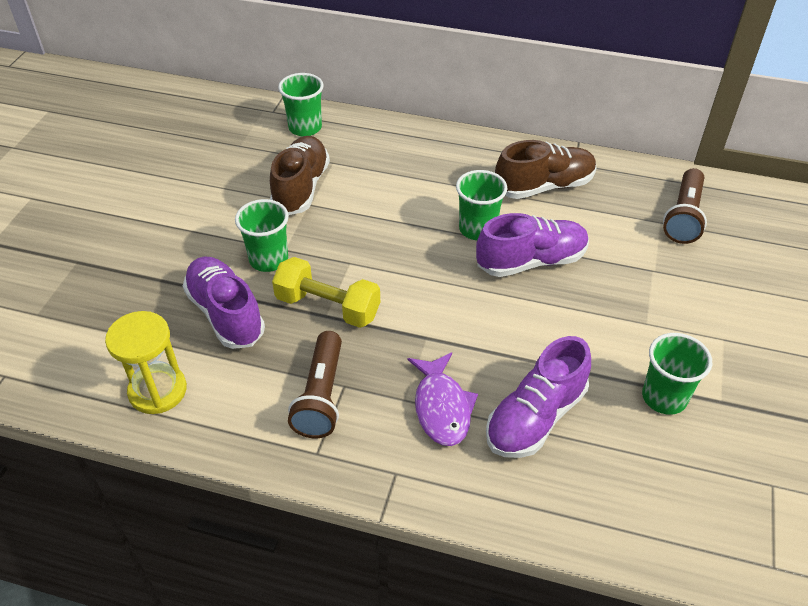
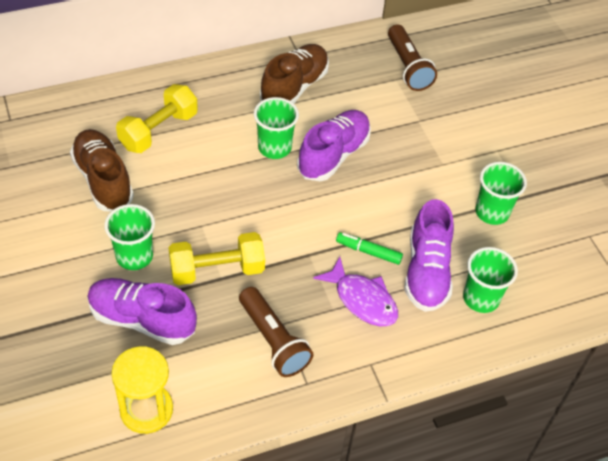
camera: 40 degrees left, 5 degrees up
(305, 128) = (55, 122): green cup -> green cup (481, 298)
(384, 170) = (158, 130): none -> yellow dumbbell
(489, 366) = (368, 251): none -> green marker

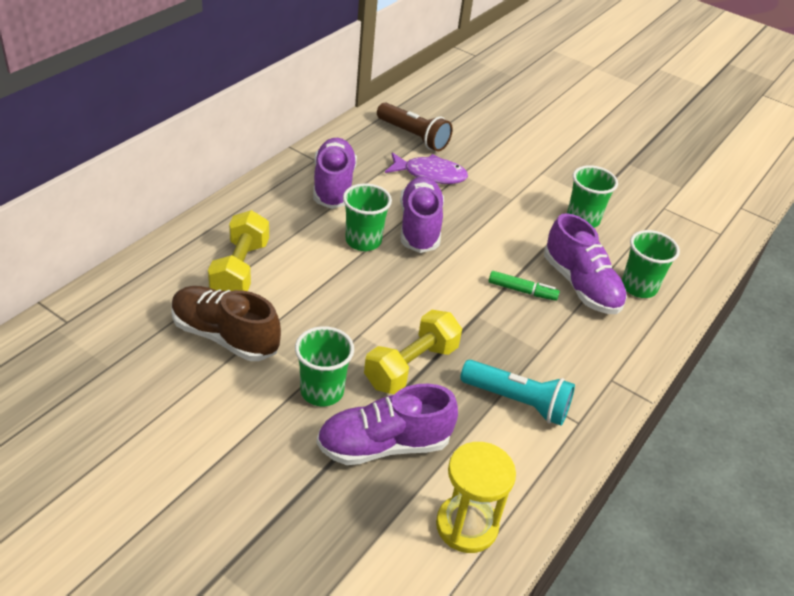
camera: 35 degrees left, 10 degrees down
(273, 340) = (517, 402): brown flashlight -> turquoise flashlight
(294, 87) = (333, 186): brown shoe -> purple shoe
(362, 300) = (555, 331): purple fish -> purple fish (430, 174)
(368, 251) = (522, 291): green marker -> green marker turned 150 degrees counterclockwise

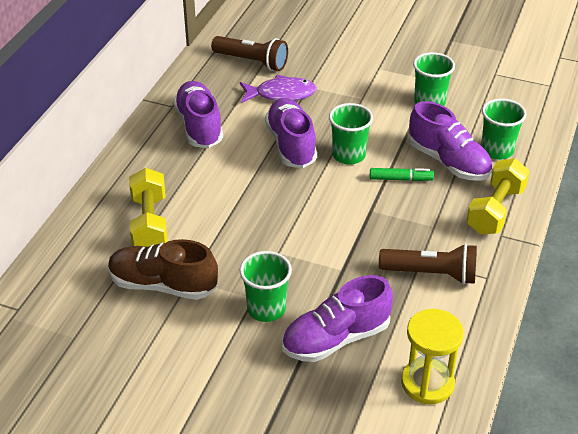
camera: 10 degrees left, 0 degrees up
(363, 241) = (247, 170): green cup -> green cup (348, 155)
(411, 366) = (332, 268): yellow dumbbell -> yellow dumbbell (495, 210)
(517, 402) = (431, 274): turquoise flashlight -> brown flashlight

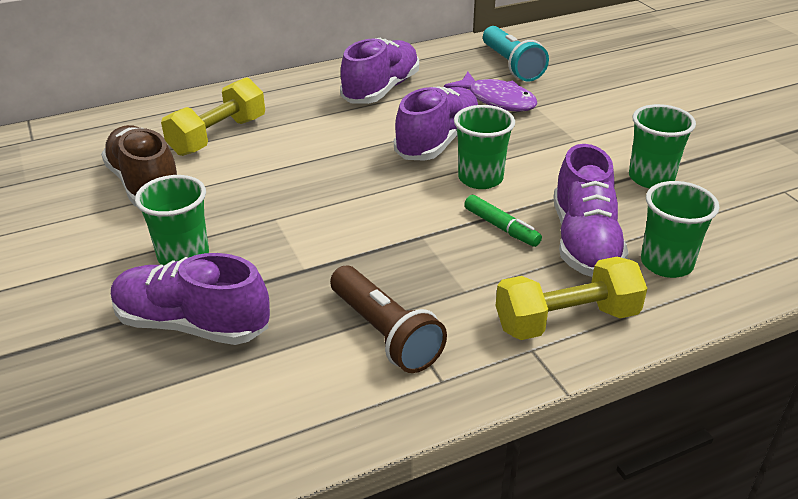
camera: 45 degrees right, 5 degrees down
(252, 62) = (511, 65): brown flashlight -> turquoise flashlight
(427, 383) = (196, 436): yellow hourglass -> none

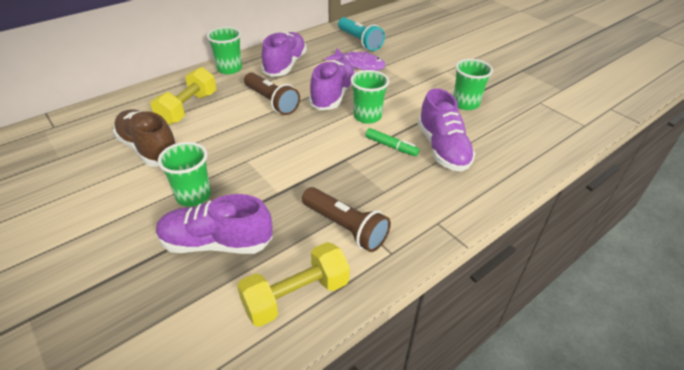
camera: 15 degrees left, 5 degrees up
(341, 140) = (271, 102): none -> brown flashlight
(566, 320) = (450, 200): yellow dumbbell -> yellow dumbbell (296, 296)
(666, 263) = (493, 155): green cup -> green cup (229, 69)

